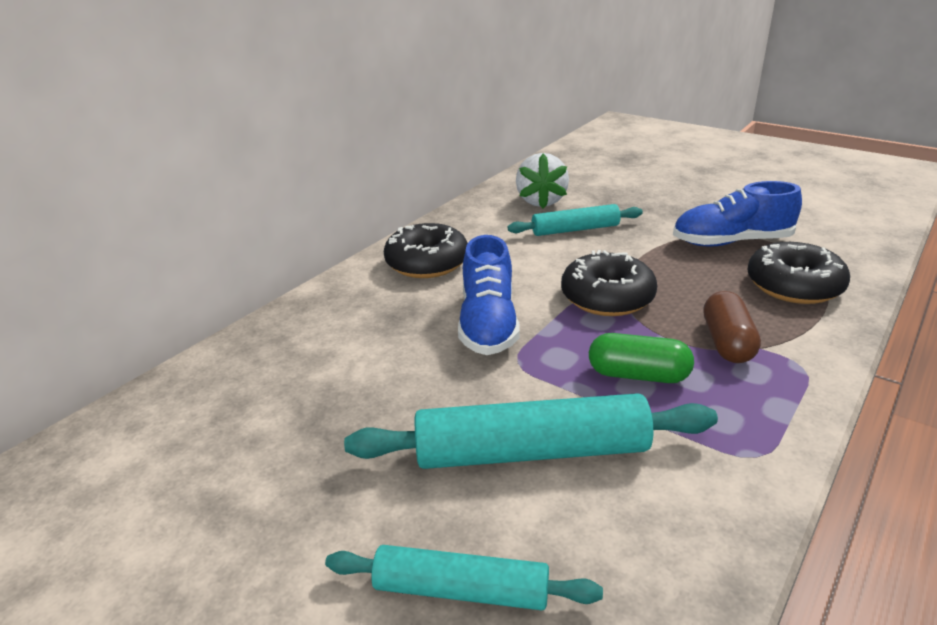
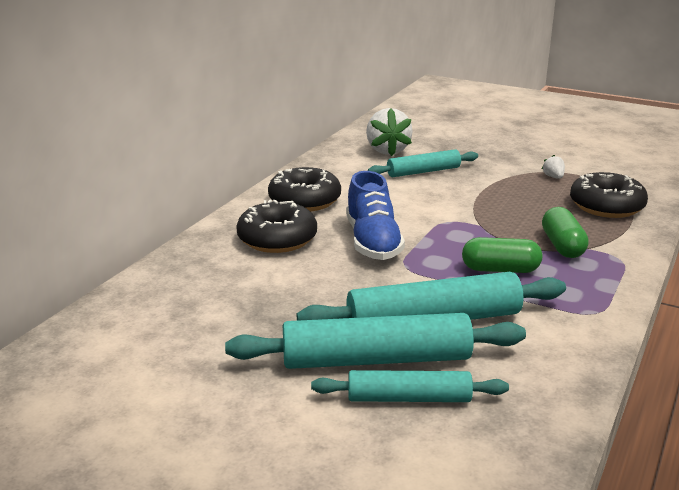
camera: 10 degrees left, 5 degrees down
(437, 513) = (376, 359): none -> turquoise rolling pin
(607, 297) = (463, 220): black donut -> black donut (277, 239)
(727, 342) = (562, 246): brown capsule -> green capsule
(731, 242) = (553, 177): blue shoe -> white strawberry

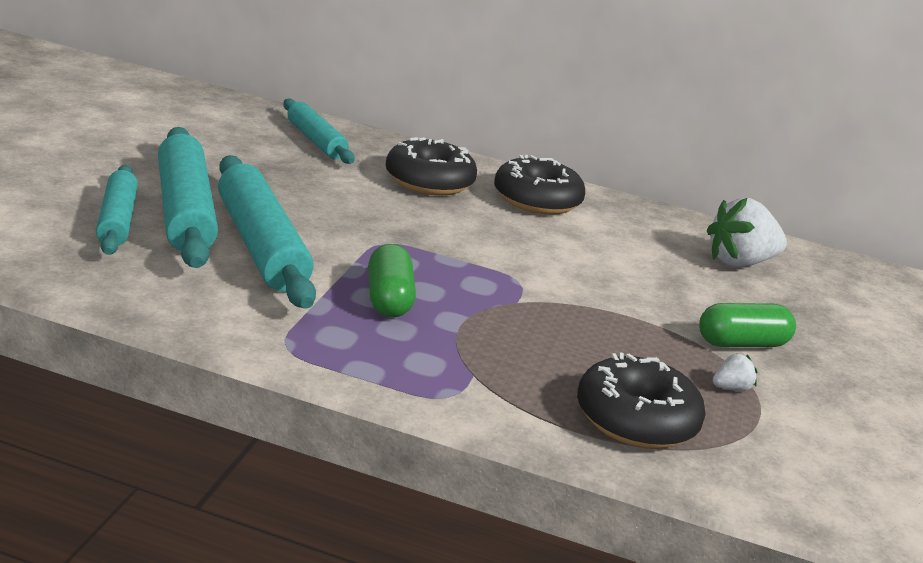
camera: 75 degrees right, 0 degrees up
(373, 242) = (439, 230): blue shoe -> none
(423, 171) = (678, 281): turquoise rolling pin -> turquoise rolling pin (316, 141)
(562, 246) = (473, 354): green capsule -> green capsule (741, 343)

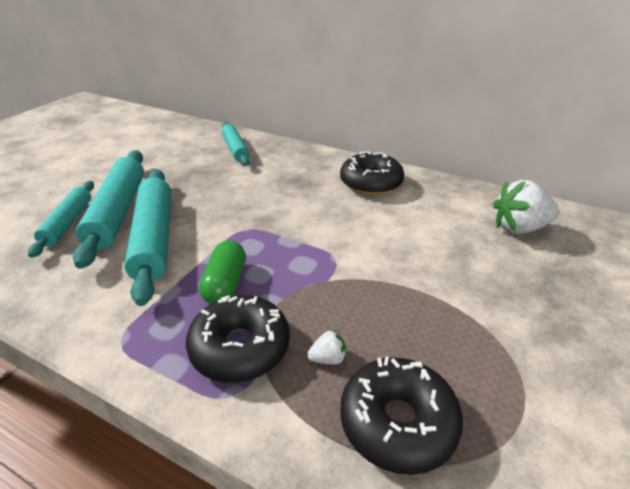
camera: 15 degrees right, 10 degrees up
(429, 181) = (298, 174): black donut -> black donut (240, 348)
(730, 388) = (497, 374): white strawberry -> white strawberry (328, 358)
(741, 343) = (513, 316): green capsule -> none

